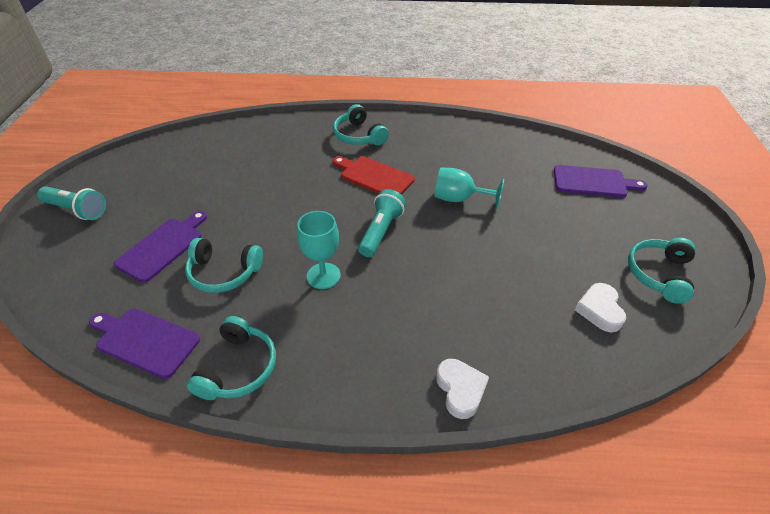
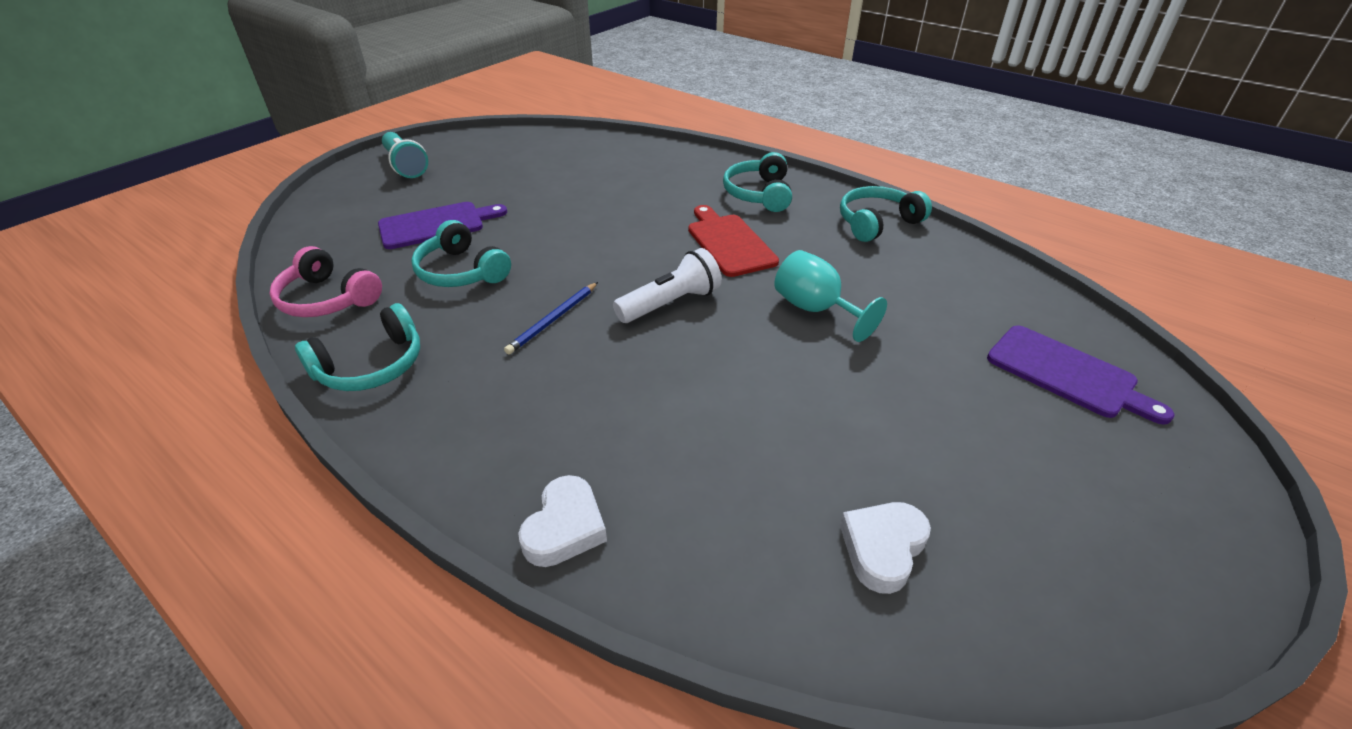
camera: 35 degrees right, 5 degrees down
(145, 341) = (328, 299): purple cutting board -> pink headphones
(323, 276) = (553, 320): turquoise goblet -> blue pencil
(381, 231) = (670, 303): turquoise flashlight -> white flashlight
(659, 274) = (1056, 557): turquoise headphones -> turquoise headphones (877, 223)

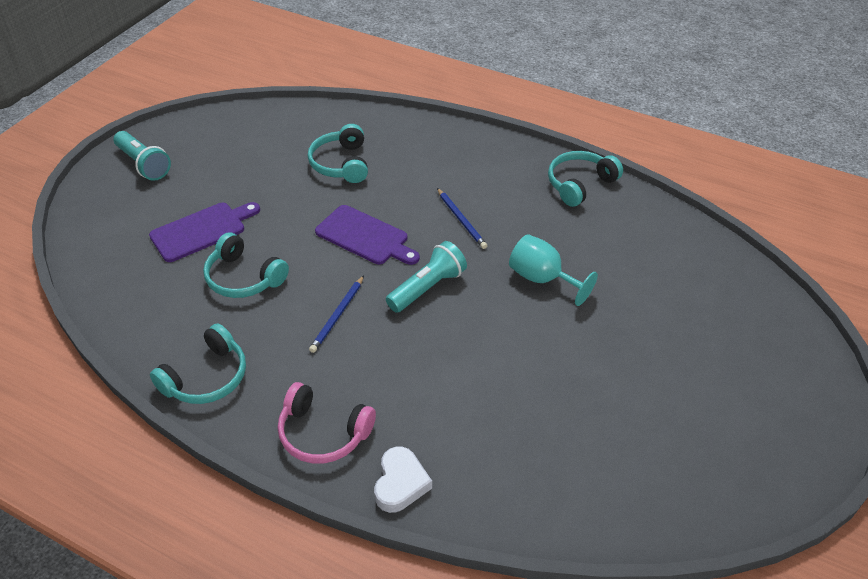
camera: 10 degrees left, 5 degrees up
(328, 299) = (140, 320): pink headphones -> pink headphones (323, 433)
(670, 303) = (427, 288): white flashlight -> turquoise flashlight
(729, 243) = (461, 220): red cutting board -> blue pencil
(759, 194) = (476, 163): turquoise headphones -> turquoise headphones (341, 164)
(882, 548) = (614, 464): white heart -> none
(1067, 374) = (730, 313): purple cutting board -> purple cutting board (365, 237)

